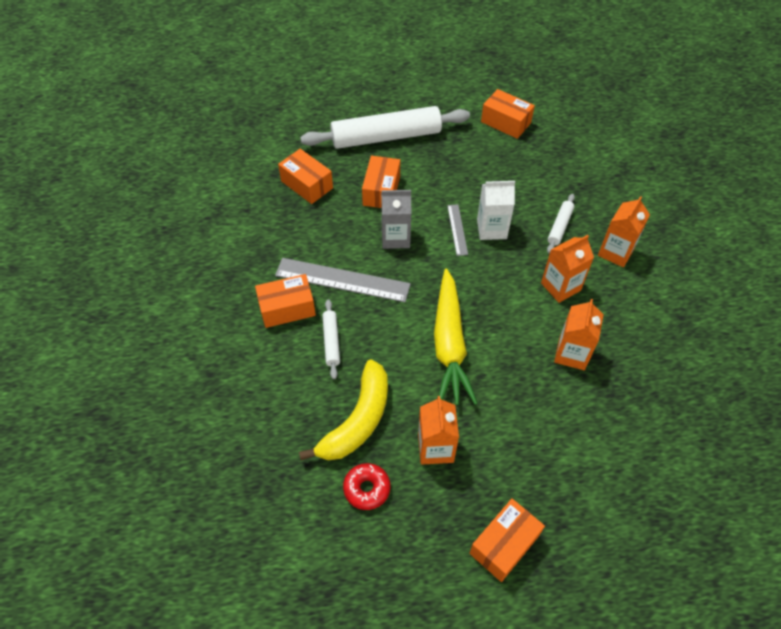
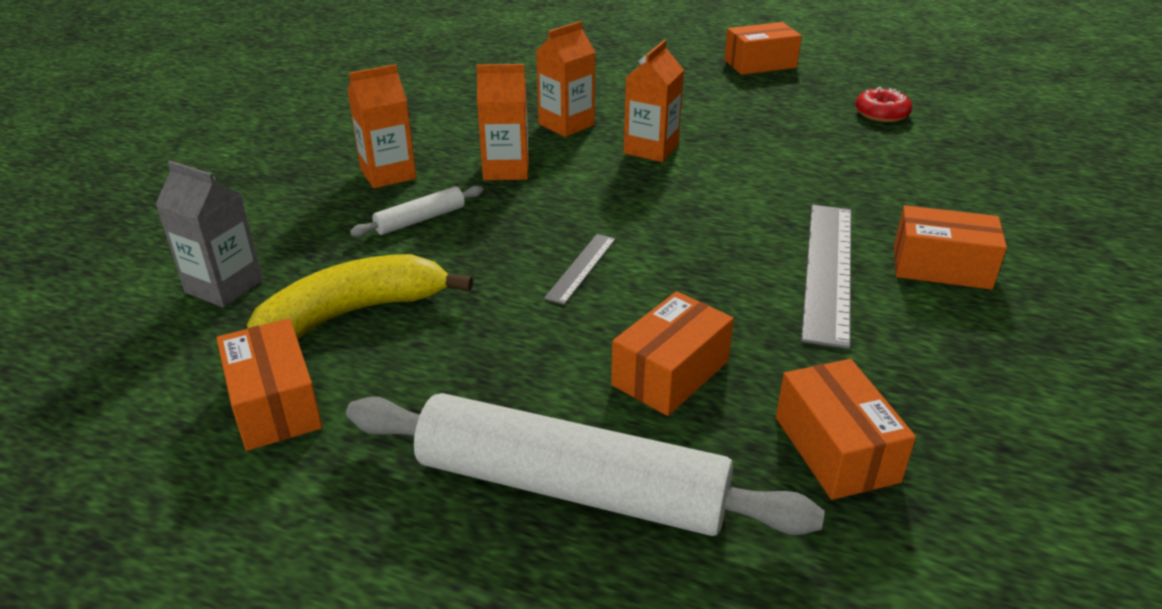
camera: 150 degrees left, 20 degrees down
(331, 341) = (878, 215): white rolling pin -> none
(342, 280) = (829, 270): grey ruler -> grey ruler turned 60 degrees clockwise
(357, 420) = (870, 151): yellow banana -> yellow banana (352, 314)
(395, 237) = (698, 292): grey carton -> grey carton (224, 286)
(435, 448) = (787, 115): orange carton -> orange carton (651, 149)
(449, 344) = (708, 169): yellow carrot -> none
(491, 229) = (525, 250): white carton -> none

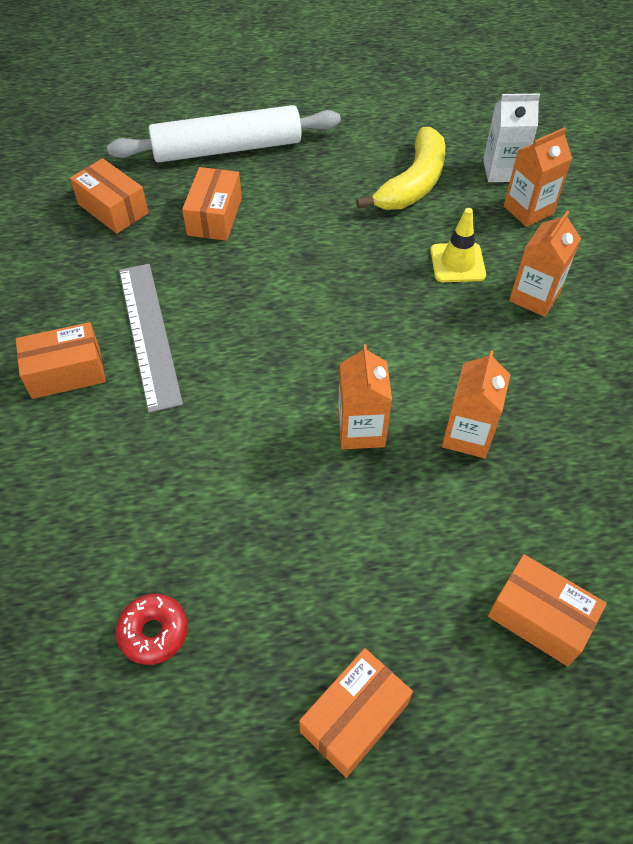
camera: 150 degrees right, 20 degrees up
(224, 286) = (502, 171): grey carton -> white carton
(275, 404) = (390, 130): orange box -> orange box (539, 618)
(420, 220) = (457, 263): white rolling pin -> yellow traffic cone
(506, 169) = (455, 343): orange carton -> orange carton (528, 210)
(581, 268) = (315, 267): grey ruler -> none

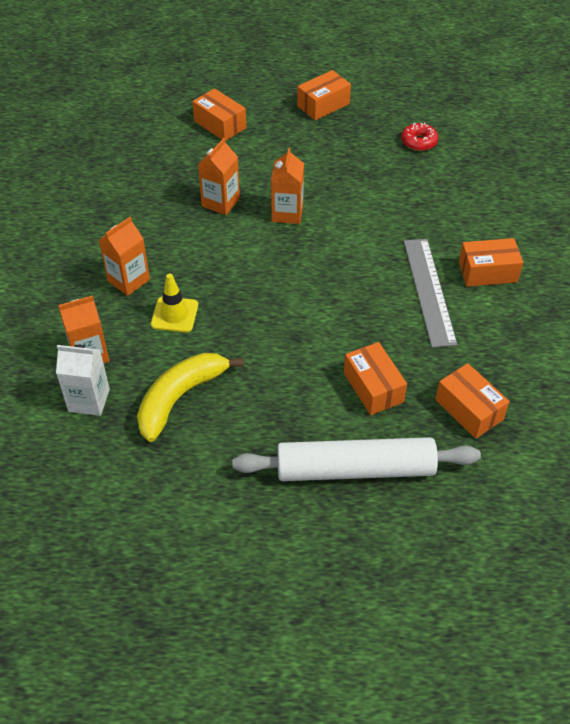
camera: 170 degrees left, 5 degrees down
(214, 216) = (373, 387): orange box -> orange box turned 45 degrees counterclockwise

